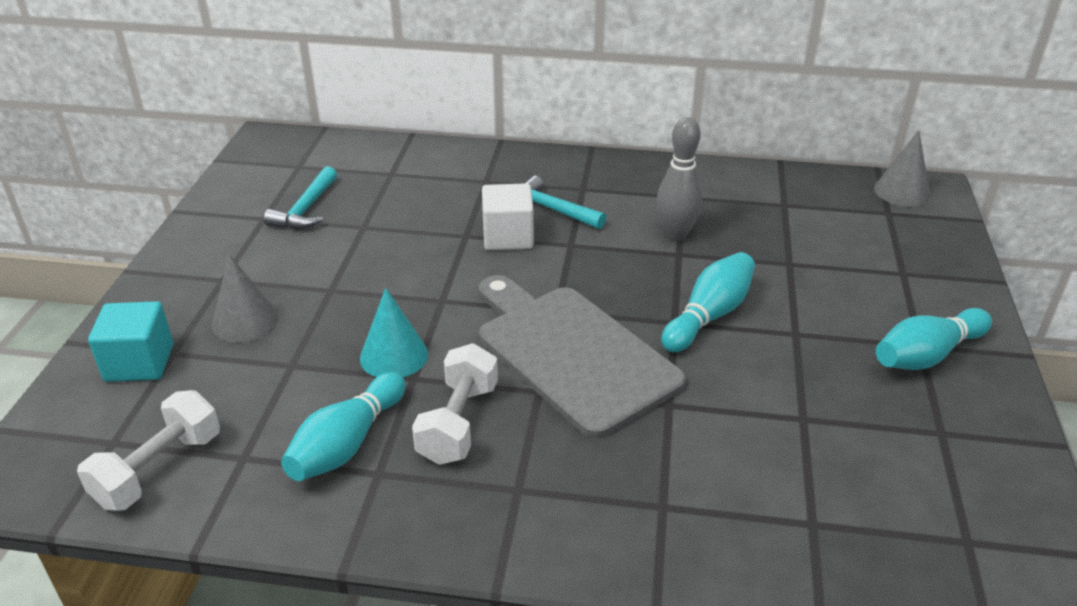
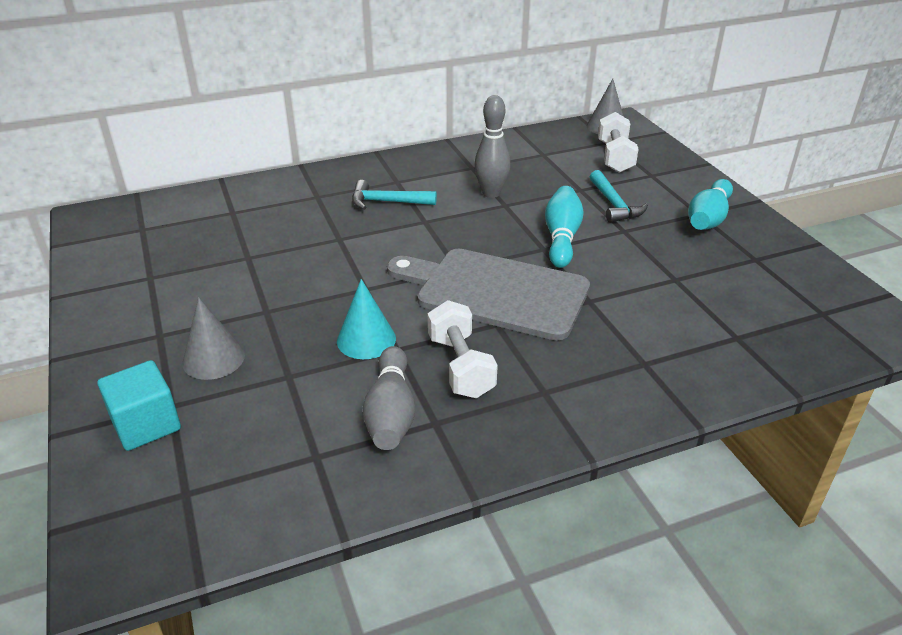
camera: 30 degrees left, 0 degrees up
(159, 470) = (251, 495): white dumbbell -> white dumbbell (615, 157)
(305, 209) = (182, 259): turquoise hammer -> turquoise hammer (614, 205)
(347, 443) = (391, 412): turquoise bowling pin -> grey bowling pin
(508, 237) = (373, 230): white cube -> none

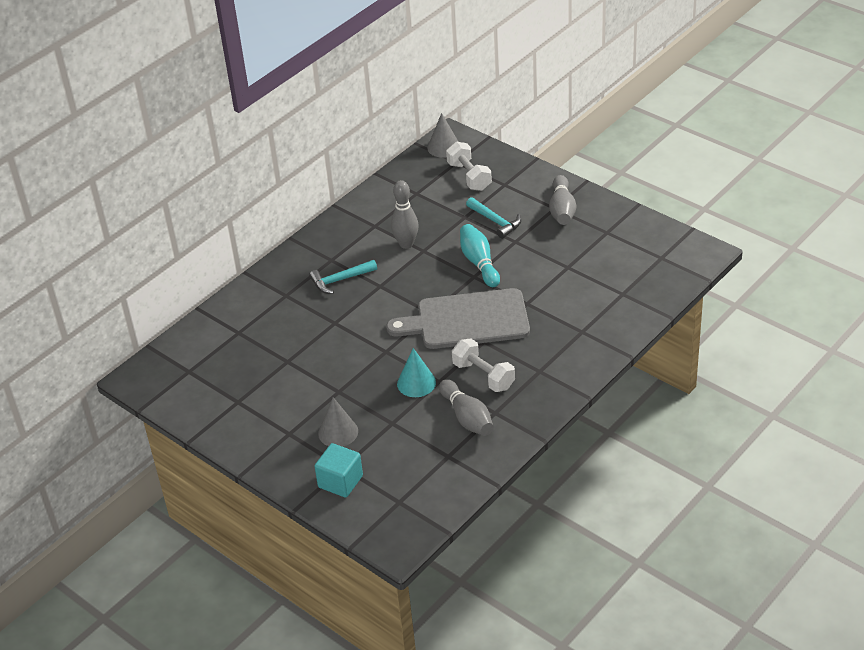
camera: 25 degrees left, 5 degrees up
(708, 218) = (562, 209): turquoise bowling pin -> grey bowling pin

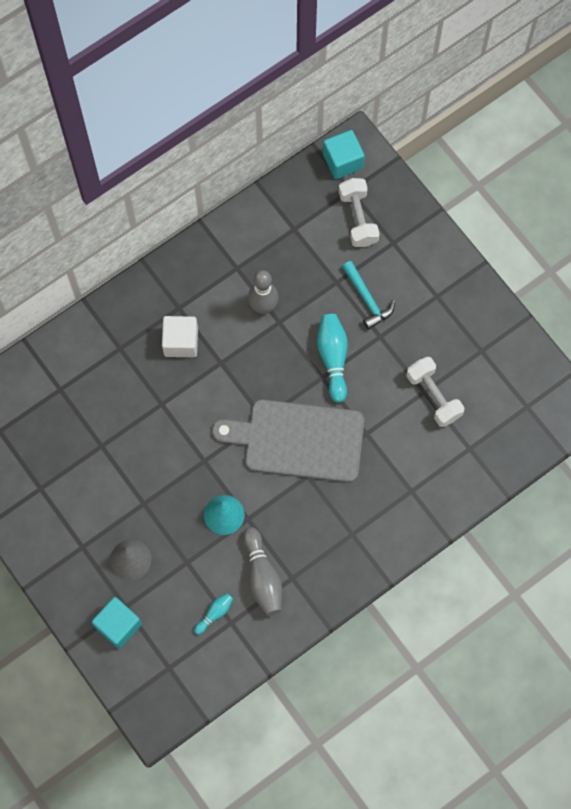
camera: 10 degrees right, 30 degrees up
(340, 280) = (181, 342): turquoise hammer -> white cube
(430, 453) = (214, 613): none -> turquoise bowling pin
(443, 147) = (342, 161): grey cone -> turquoise cube
(483, 376) = (294, 524): white dumbbell -> white dumbbell (433, 396)
(562, 209) = (444, 301): grey bowling pin -> none

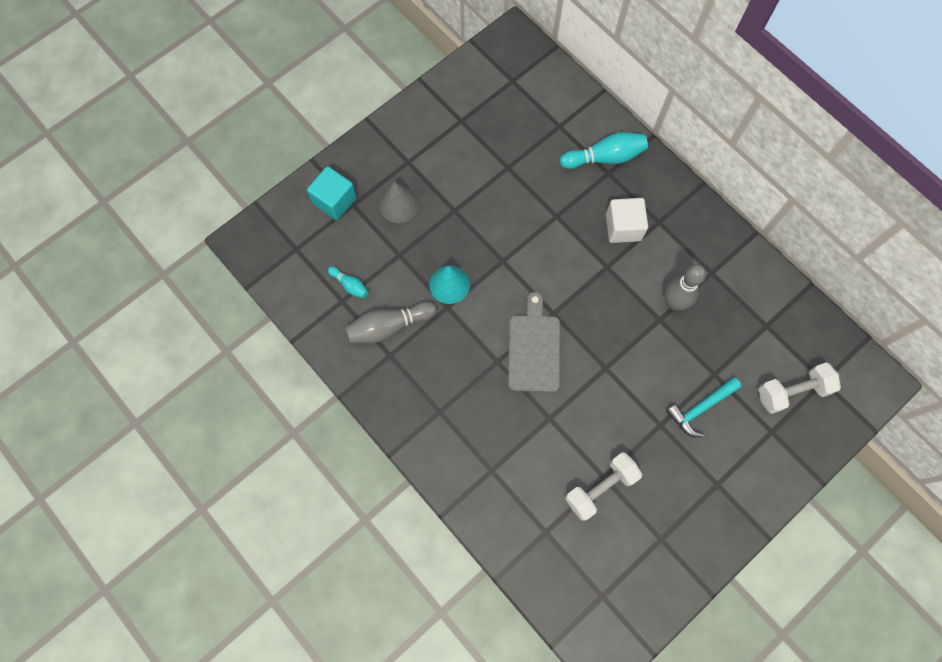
camera: 85 degrees right, 0 degrees up
(298, 440) = (534, 349): grey cutting board -> grey cutting board, size x0.66
(333, 358) = (628, 377): turquoise bowling pin -> turquoise bowling pin (604, 157)
(342, 161) = (856, 370): turquoise cube -> none

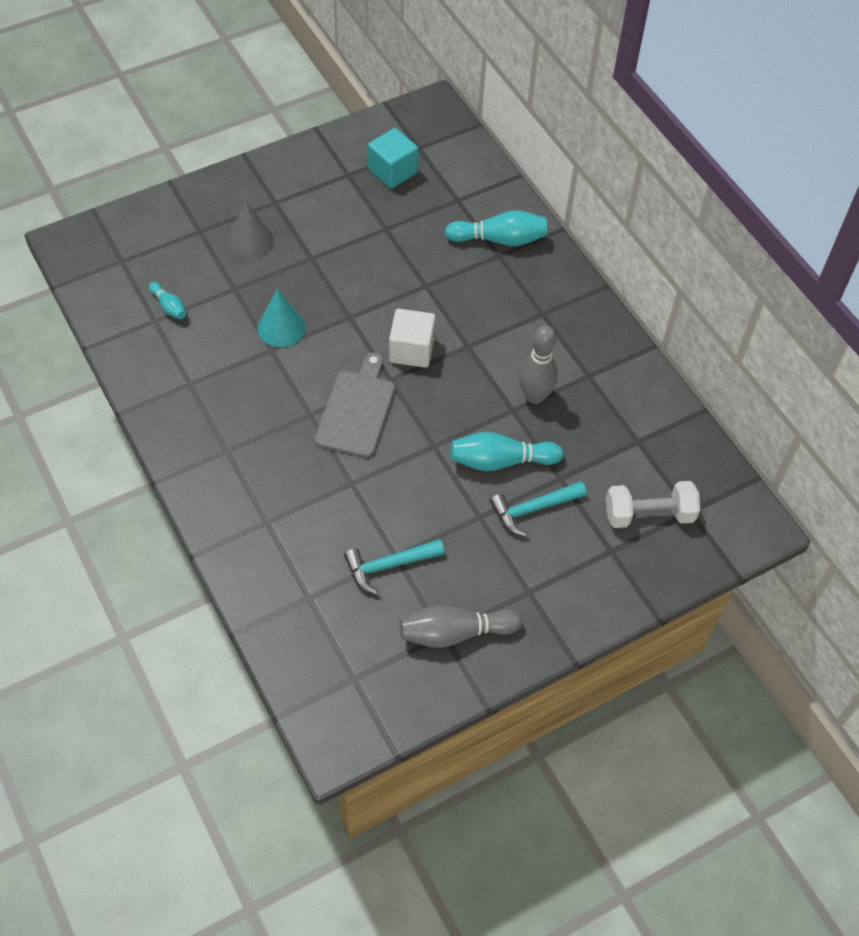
camera: 10 degrees right, 15 degrees down
(334, 201) = (181, 223): turquoise cube -> turquoise cube (392, 171)
(389, 326) = (199, 355): grey bowling pin -> grey bowling pin (455, 633)
(600, 488) = (388, 566): white dumbbell -> turquoise hammer
(623, 227) = (499, 311): white cube -> white cube (411, 350)
(663, 370) = (501, 461): none -> turquoise bowling pin

